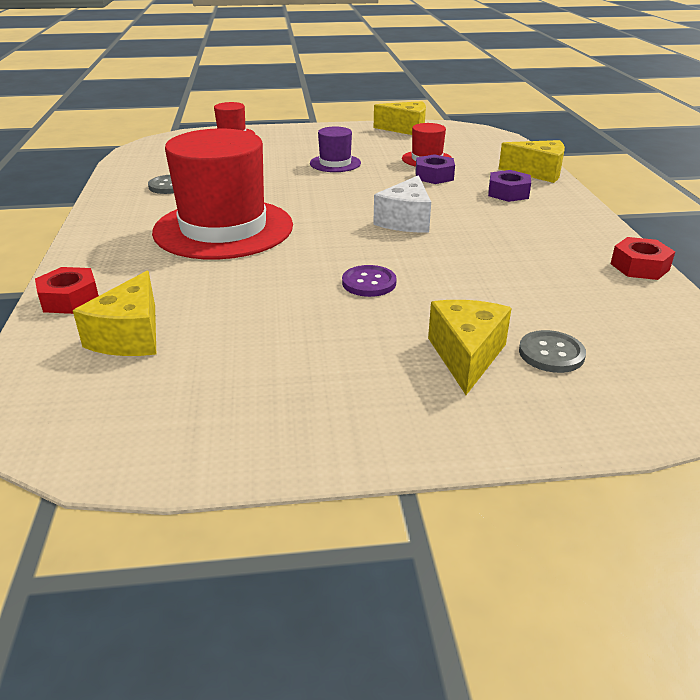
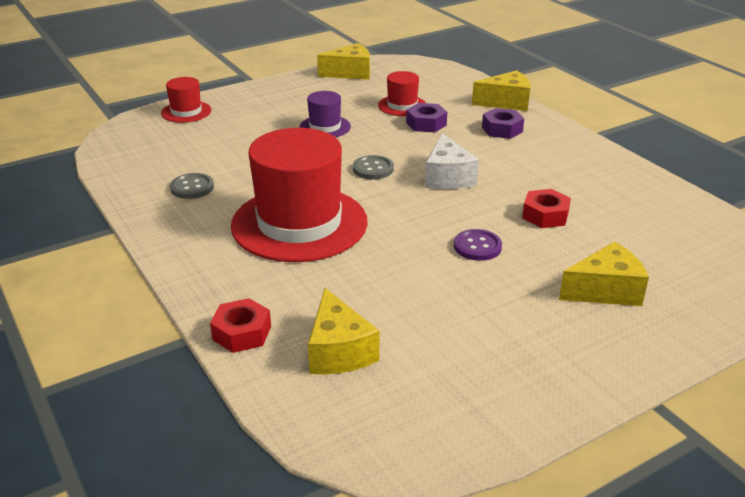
camera: 25 degrees left, 0 degrees up
(466, 356) = (605, 291): yellow cheese -> yellow cheese turned 90 degrees clockwise
(551, 353) = (657, 272): grey button -> grey button (373, 169)
(639, 267) = (653, 180): red nut -> red nut (545, 215)

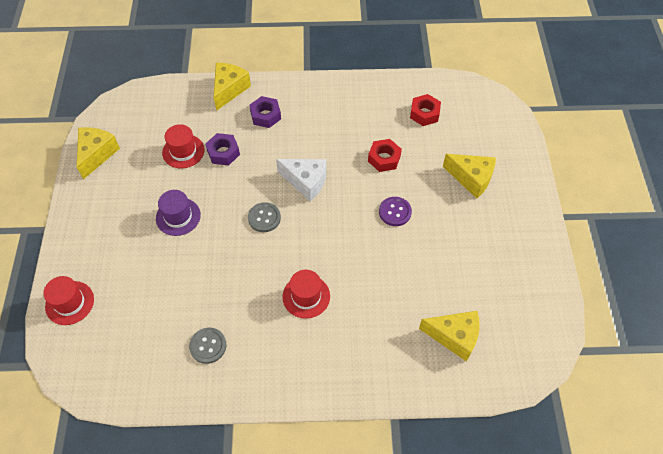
camera: 60 degrees left, 25 degrees up
(242, 333) = (409, 382): red nut -> red nut (424, 113)
(299, 223) = (306, 296): red hat -> red hat, size x0.46
(605, 291) = (471, 178): yellow cheese -> yellow cheese turned 105 degrees clockwise

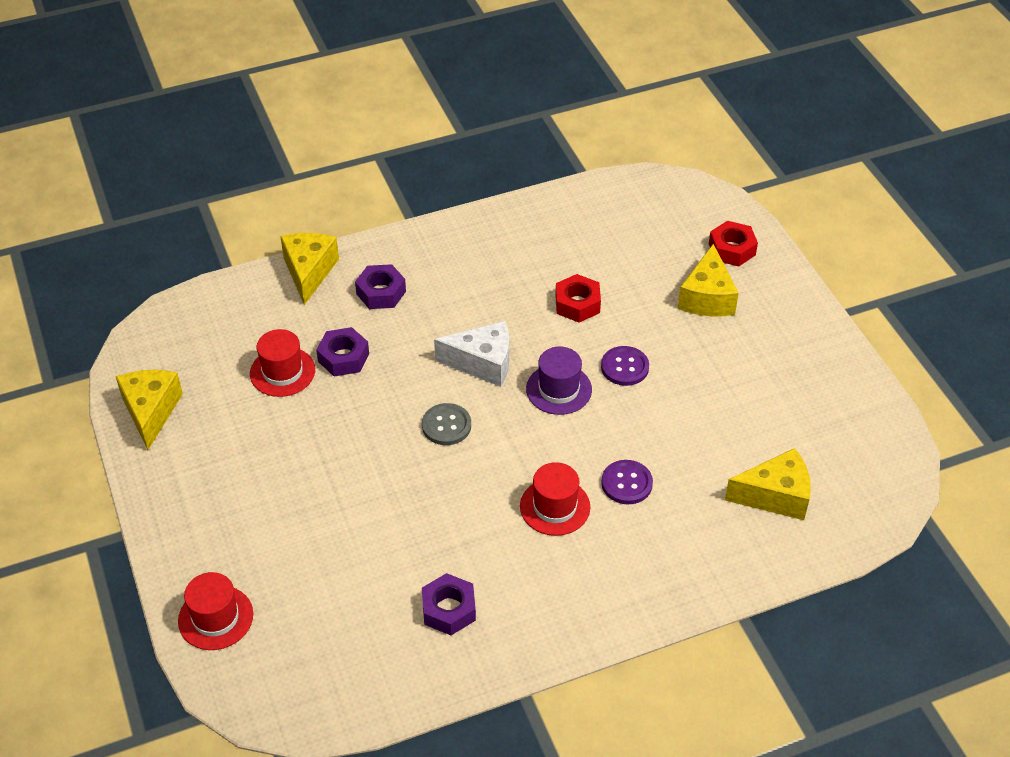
camera: 20 degrees left, 10 degrees down
(178, 216) = (319, 459): purple hat -> purple hat (559, 389)
(208, 346) = (449, 609): grey button -> purple nut
(359, 295) = (626, 483): none -> purple button
(424, 113) = (605, 232): red nut -> red nut (732, 249)
(471, 178) = (707, 297): yellow cheese -> yellow cheese turned 90 degrees clockwise

